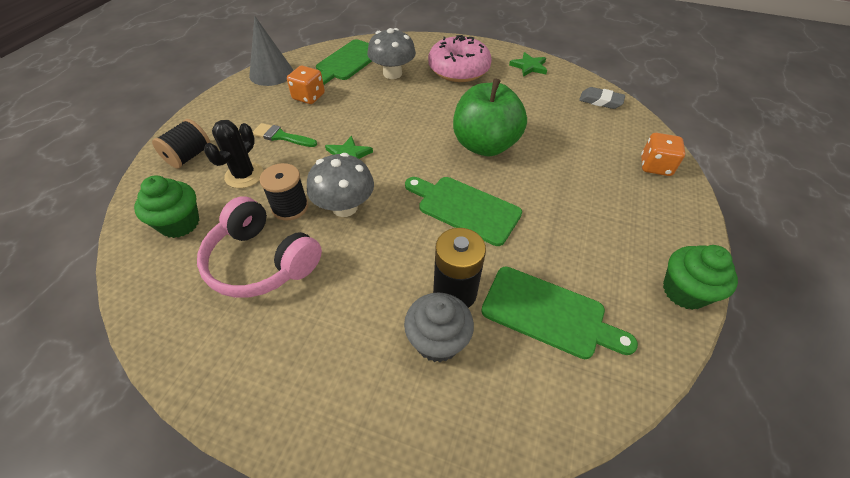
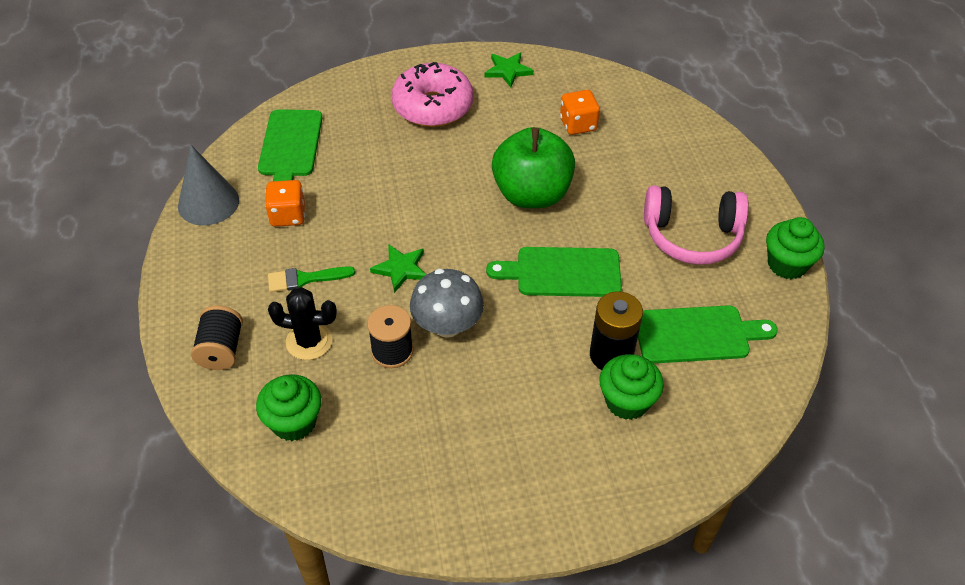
camera: 30 degrees left, 0 degrees up
(244, 175) = (309, 341): black cactus -> black cactus turned 75 degrees counterclockwise
(261, 261) = (416, 415): pink headphones -> pink headphones (692, 236)
(392, 74) = (360, 143): grey mushroom -> none
(437, 341) = (627, 401): grey cupcake -> green cupcake
(600, 101) = (610, 89): grey eraser -> none
(655, 166) = (703, 149): orange dice -> orange dice (578, 124)

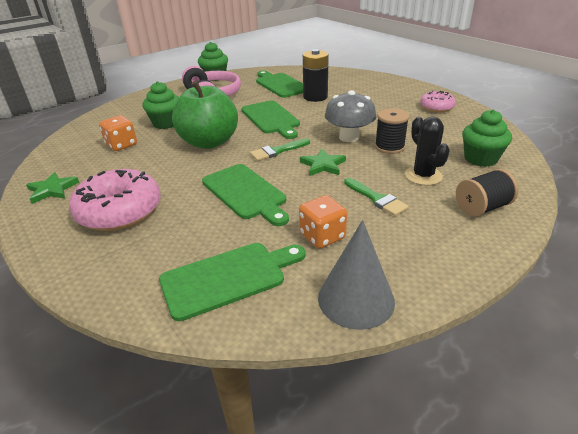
camera: 115 degrees left, 15 degrees down
(396, 190) = (245, 193): none -> green cutting board
(463, 488) = (436, 107): none -> pink donut
(464, 244) = (277, 151): none -> green brush
(627, 401) = (338, 89): green cupcake -> green cupcake (166, 123)

